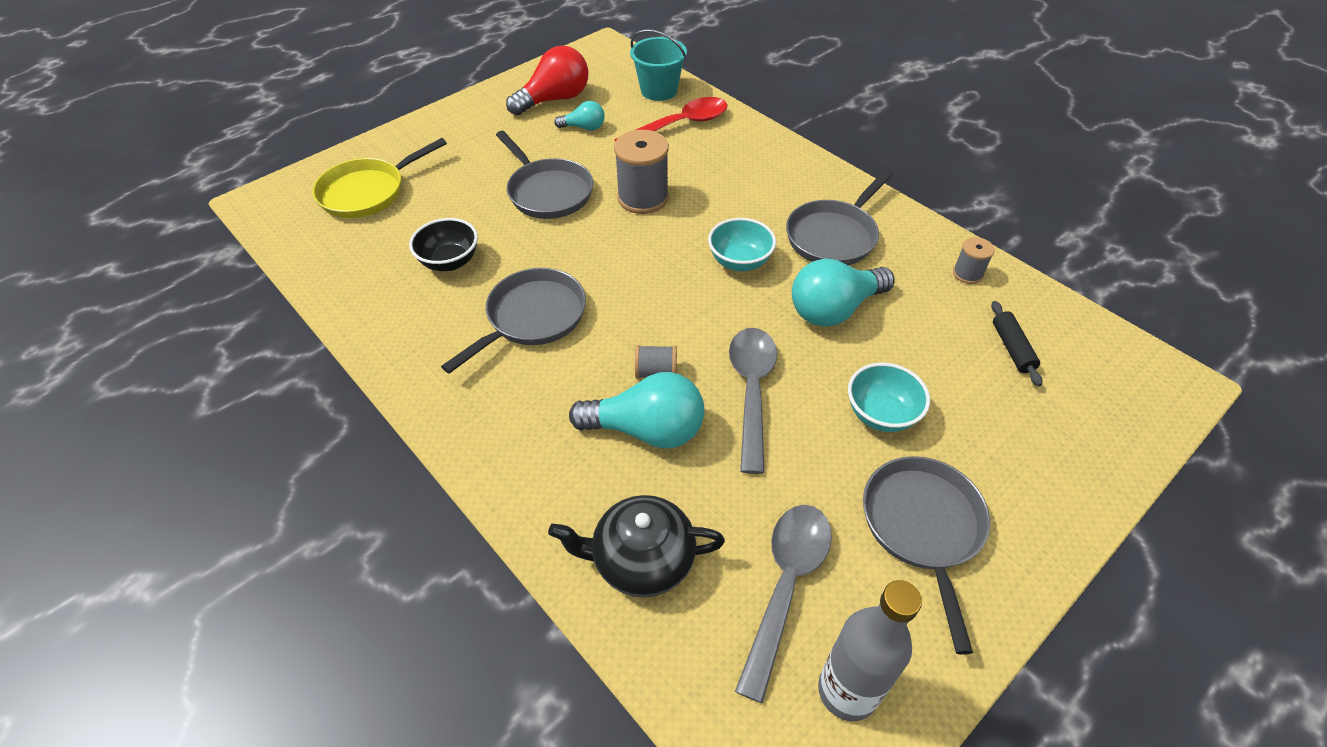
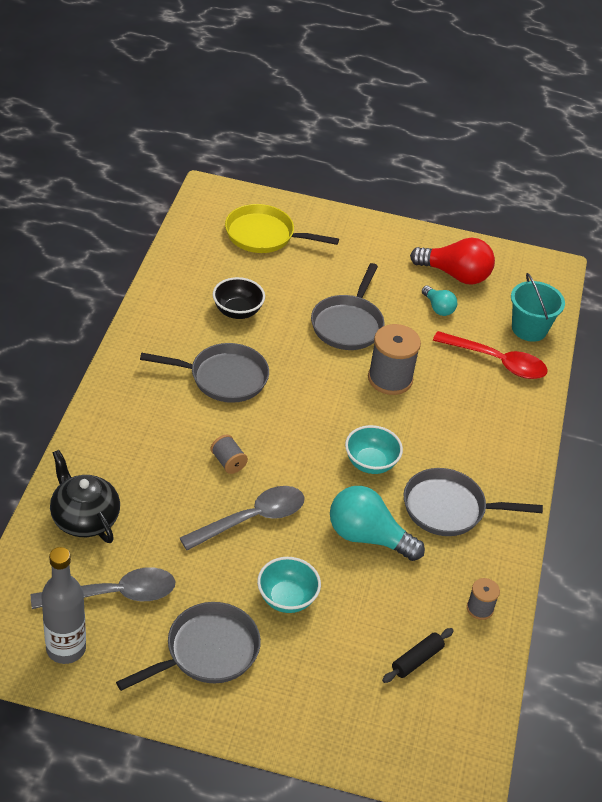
camera: 50 degrees right, 5 degrees down
(646, 430) = (178, 478): turquoise light bulb -> none

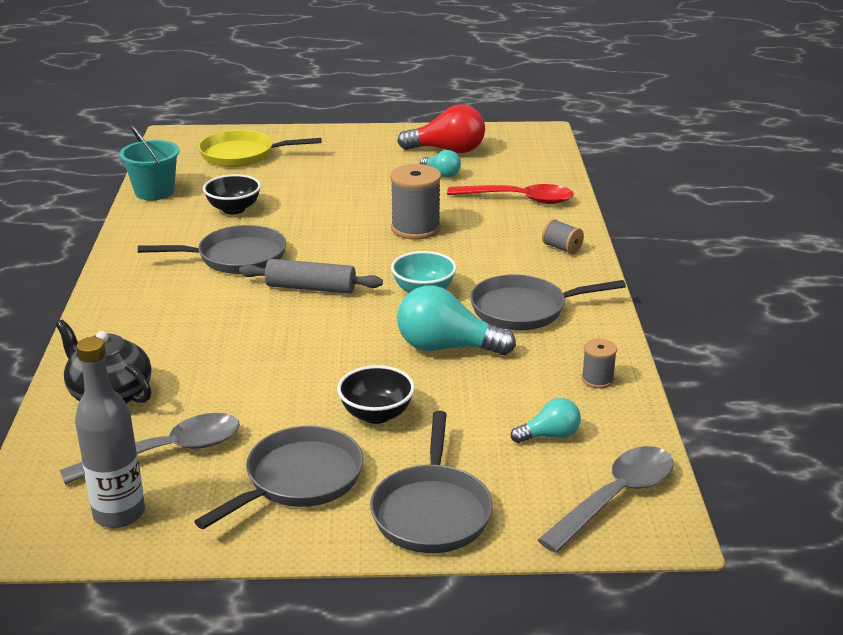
camera: 10 degrees left, 15 degrees down
(228, 462) = (265, 319): grey spool -> grey spool (561, 248)
(252, 519) = (310, 358): grey spoon -> grey spoon (616, 497)
(276, 433) = (311, 288): none -> grey rolling pin
(287, 598) = (376, 414): turquoise bowl -> black bowl
(348, 324) = (355, 199): grey pan -> grey pan (432, 511)
(417, 660) = (549, 435): black rolling pin -> turquoise light bulb
(529, 329) = (539, 173): turquoise bucket -> turquoise bucket (154, 192)

